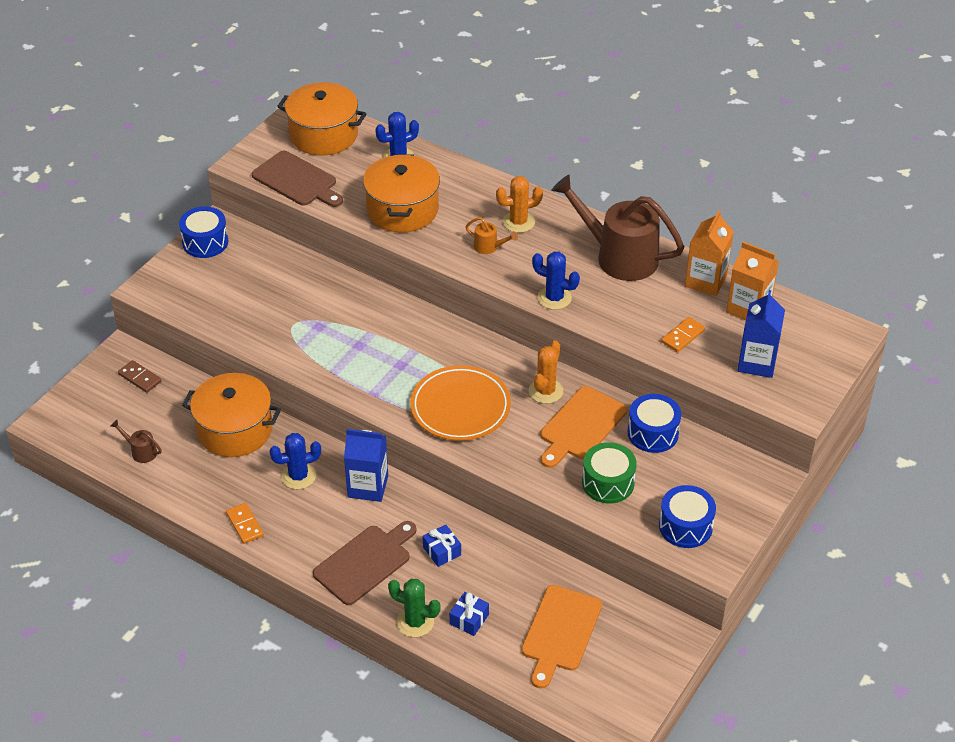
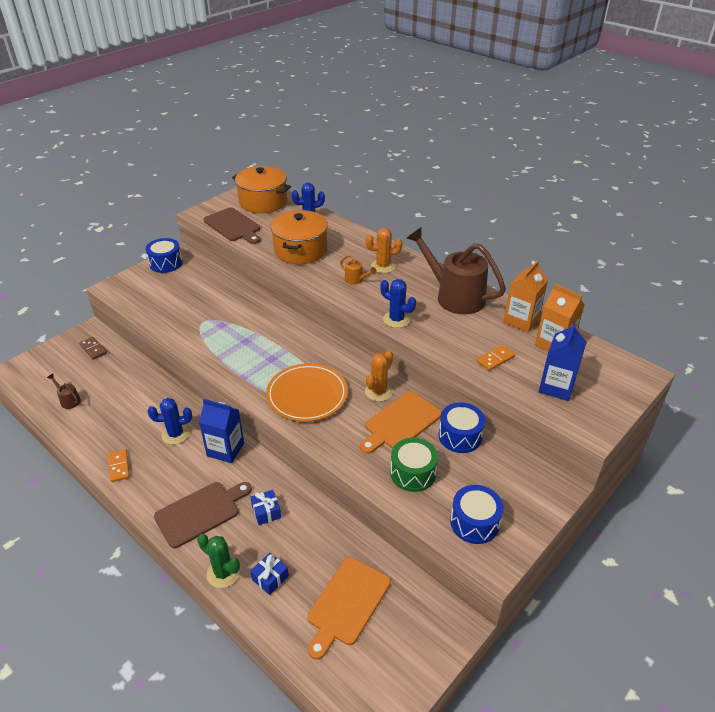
camera: 10 degrees right, 5 degrees down
(235, 430) = (143, 393): orange pot -> none

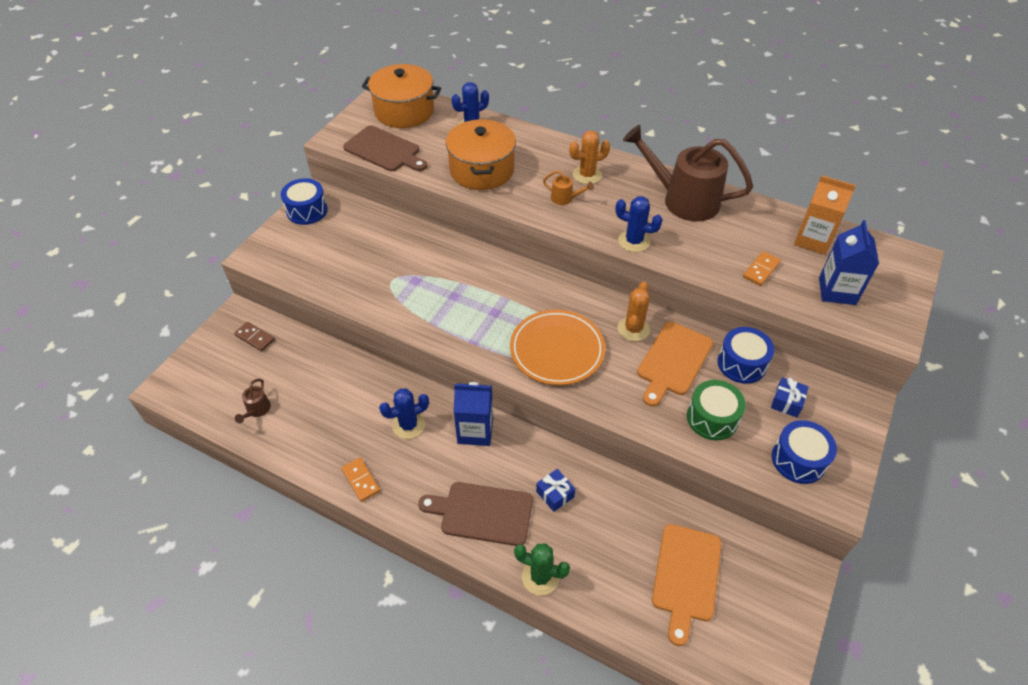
camera: 15 degrees left, 10 degrees up
(68, 400) = (257, 410): brown watering can -> brown watering can turned 105 degrees counterclockwise
(200, 512) = (482, 513): brown cutting board -> brown cutting board turned 120 degrees counterclockwise
(270, 578) = (593, 569): blue gift -> blue gift (787, 402)
(521, 321) = (766, 217): orange carton -> none

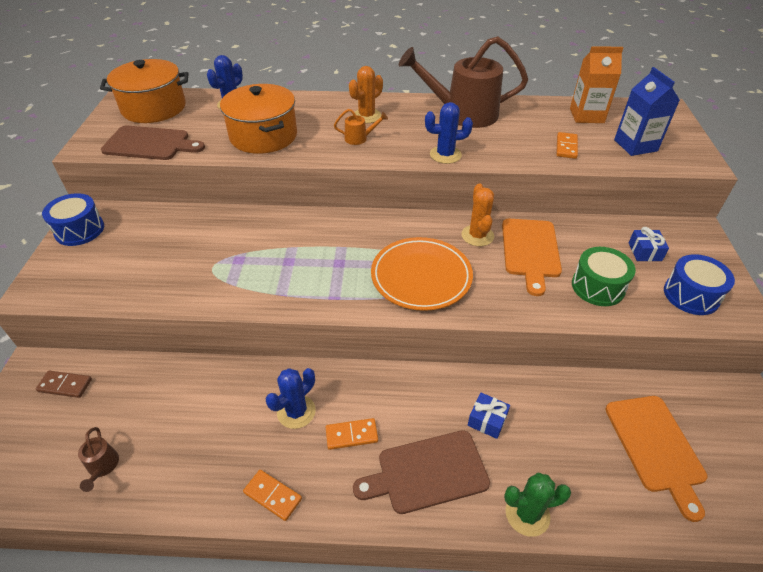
camera: 25 degrees left, 5 degrees down
(440, 460) = (351, 435): none -> orange domino
(475, 431) = (370, 389): blue carton -> none
(741, 364) = (586, 234): blue drum -> none

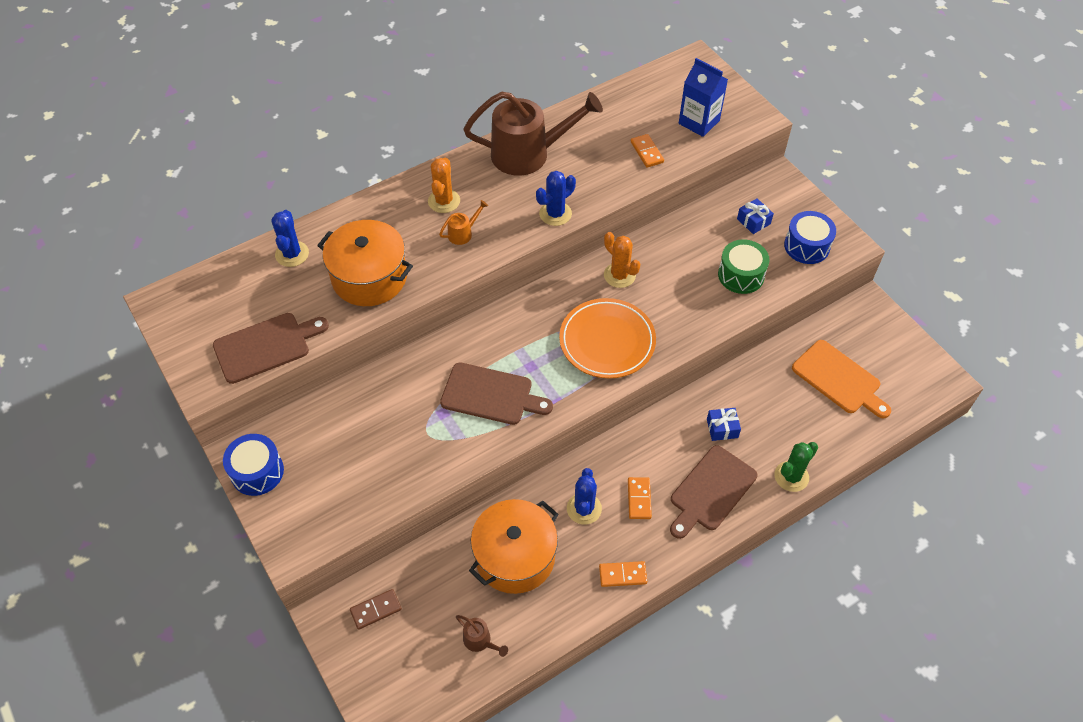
camera: 35 degrees left, 10 degrees up
(154, 108) = (212, 301): orange pot -> orange pot (515, 556)
(287, 266) = (491, 395): none -> brown cutting board
(351, 435) = (639, 499): orange domino -> orange domino turned 45 degrees counterclockwise
(462, 114) = (529, 154): brown watering can -> brown watering can turned 150 degrees counterclockwise
(530, 251) = (671, 268): orange cutting board -> none
(586, 115) = (637, 102): orange carton -> none

